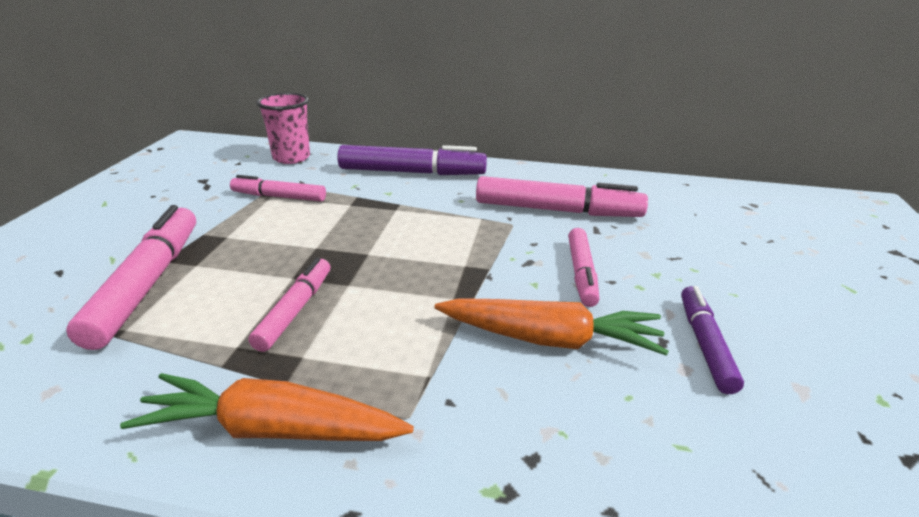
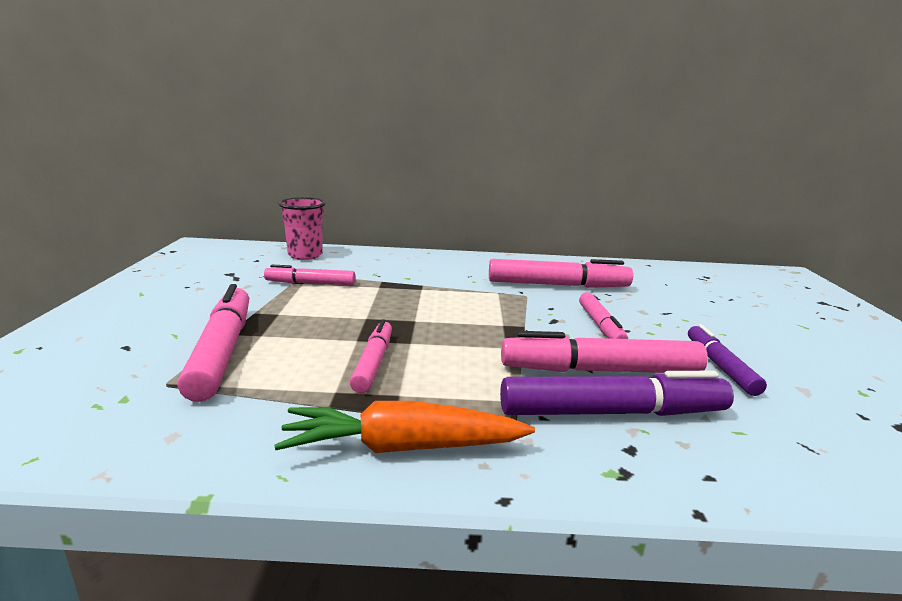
camera: 10 degrees left, 10 degrees down
(412, 172) = (420, 263): purple marker -> purple marker (612, 413)
(549, 339) = (600, 370): orange carrot -> pink marker

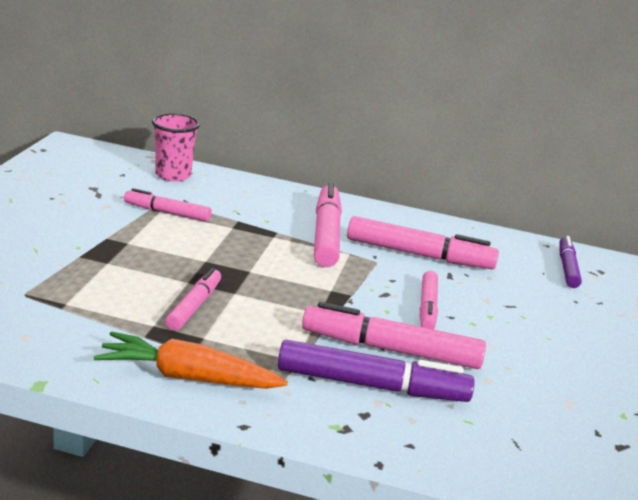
camera: 10 degrees right, 5 degrees up
(222, 351) = (72, 272): pink marker -> pink marker (326, 235)
(720, 366) = (509, 367): purple marker -> purple marker (567, 268)

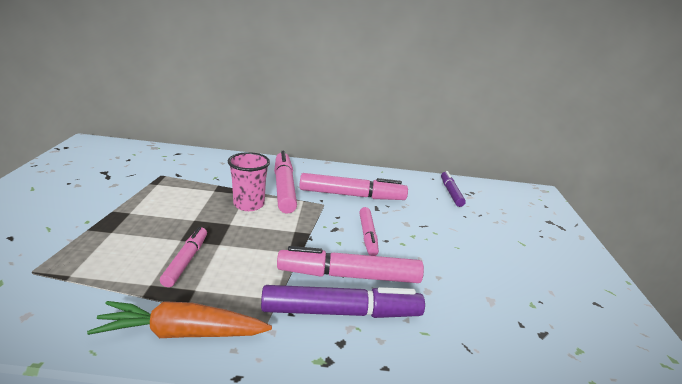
camera: 10 degrees left, 0 degrees up
(167, 212) = (163, 185): pink marker -> none
(173, 175) = (167, 156): pink cup -> pink cup (249, 204)

